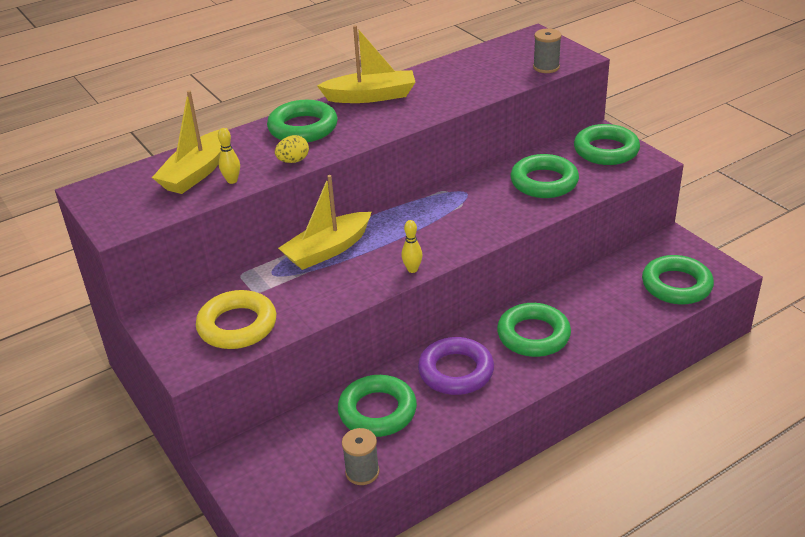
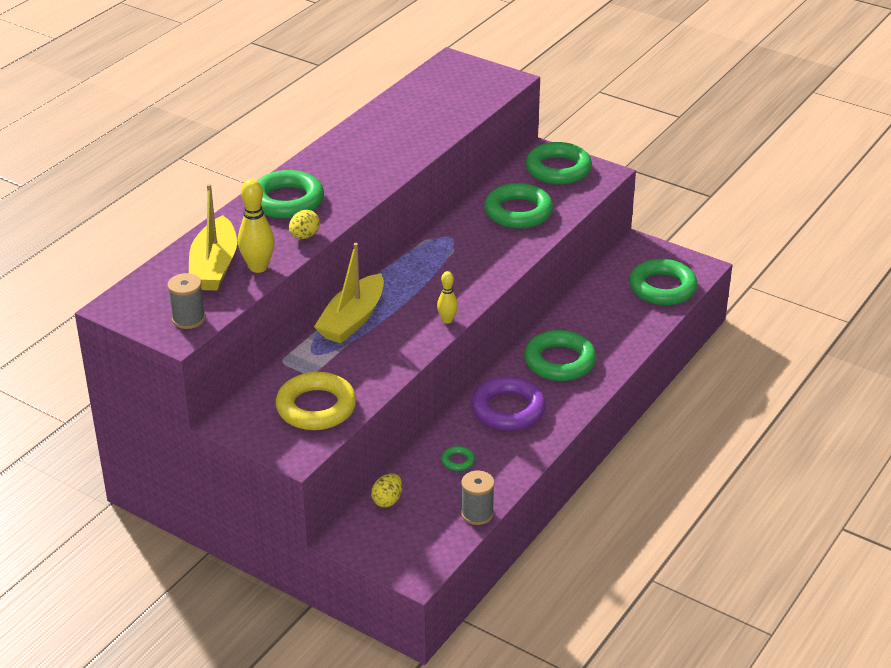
camera: 25 degrees left, 0 degrees up
(232, 180) = (258, 267): yellow bowling pin -> yellow bowling pin, size x1.67
(288, 433) = (387, 500): none -> yellow egg
(371, 96) = (331, 155): yellow boat -> none
(377, 411) = (458, 461): green ring -> green ring, size x0.43
(546, 67) = (485, 95): grey spool -> grey spool (188, 319)

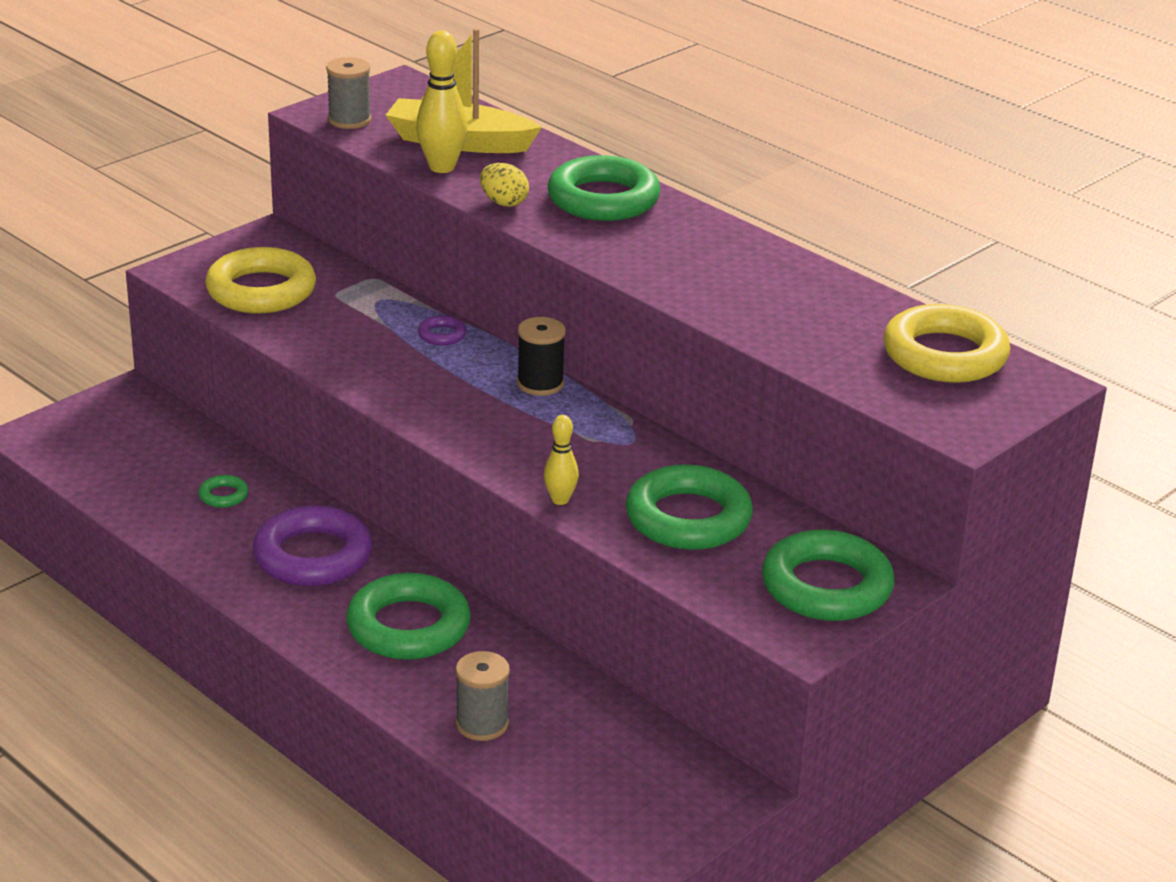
camera: 100 degrees right, 5 degrees down
(352, 320) = (442, 335): yellow boat -> purple ring
(387, 500) = (178, 431): yellow egg -> none
(399, 275) = (540, 384): none -> black spool
(435, 86) = (944, 355): none -> yellow ring
(447, 320) = (404, 408): yellow bowling pin -> yellow bowling pin (560, 500)
(477, 514) = (108, 495): grey spool -> grey spool (482, 724)
(662, 288) = (579, 791): green ring -> none

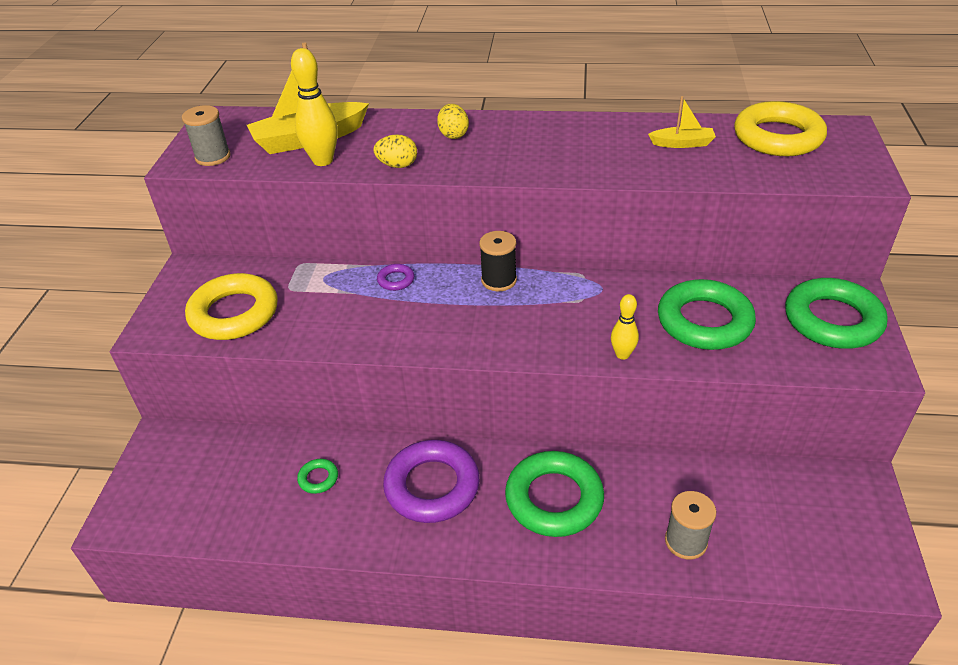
camera: 35 degrees left, 10 degrees up
(603, 199) = (453, 135): green ring -> yellow egg
(825, 313) = (682, 143): none -> yellow boat

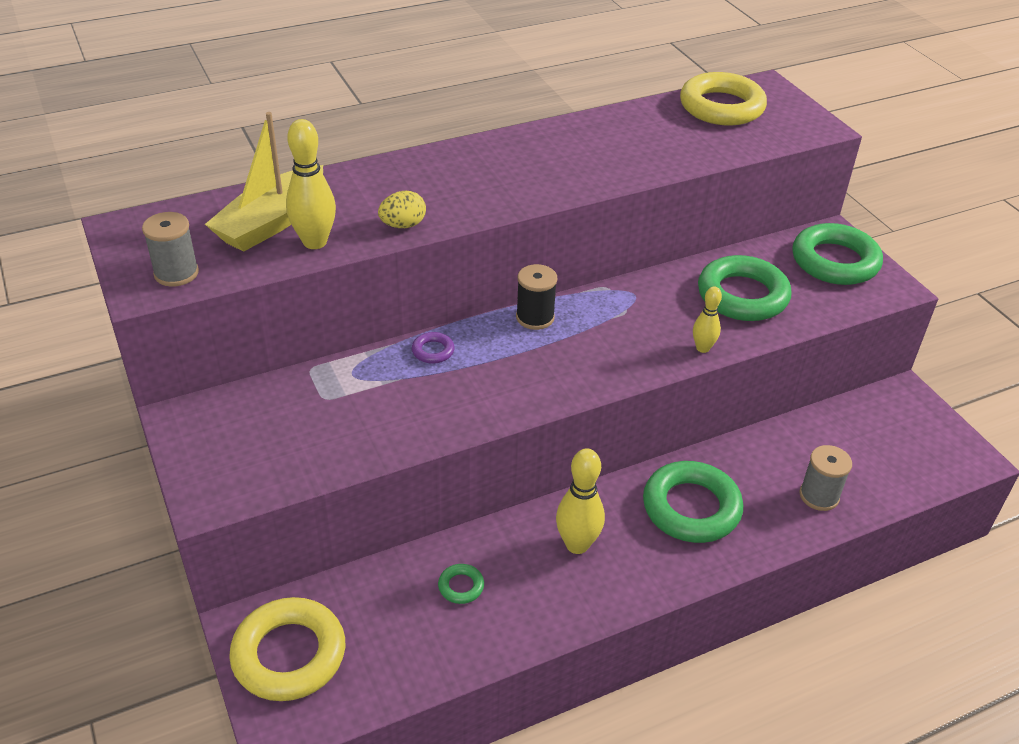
camera: 35 degrees left, 0 degrees up
(234, 313) = (288, 445): yellow ring -> yellow ring (289, 655)
(432, 486) = (577, 544): purple ring -> yellow bowling pin
(453, 135) = (427, 177): yellow egg -> none
(682, 143) = (650, 133): yellow boat -> none

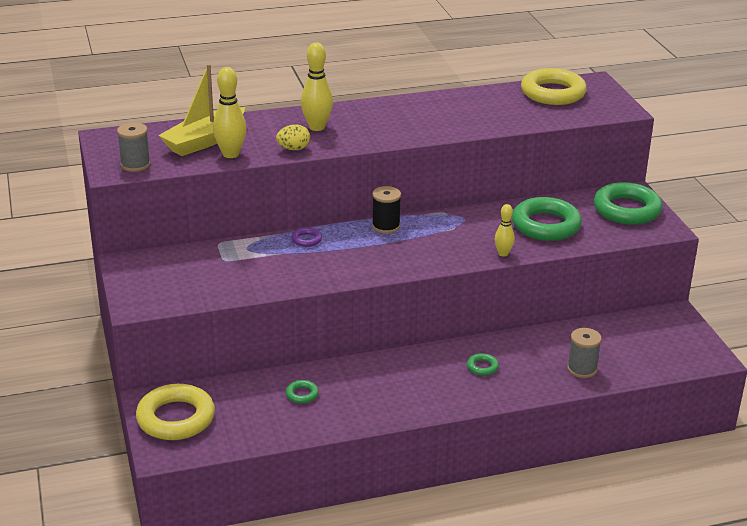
camera: 10 degrees right, 10 degrees down
(577, 544) = (391, 379): yellow bowling pin -> yellow bowling pin (317, 127)
(691, 508) = (482, 367): green ring -> green ring, size x0.43

